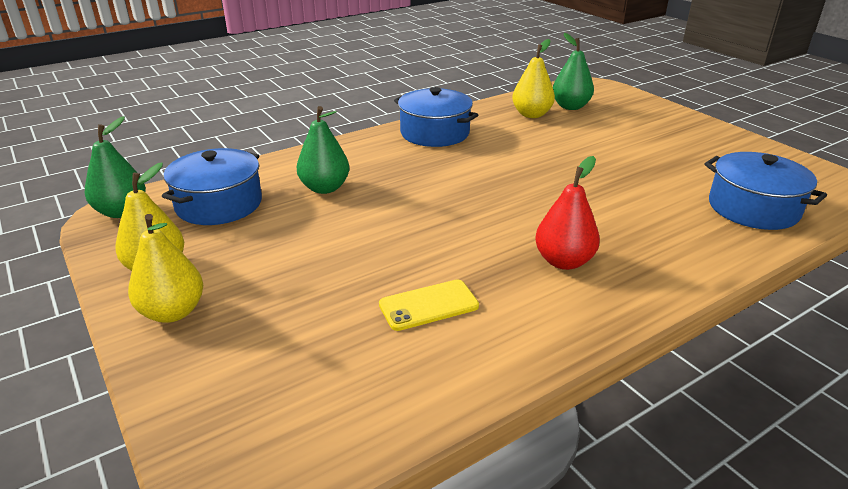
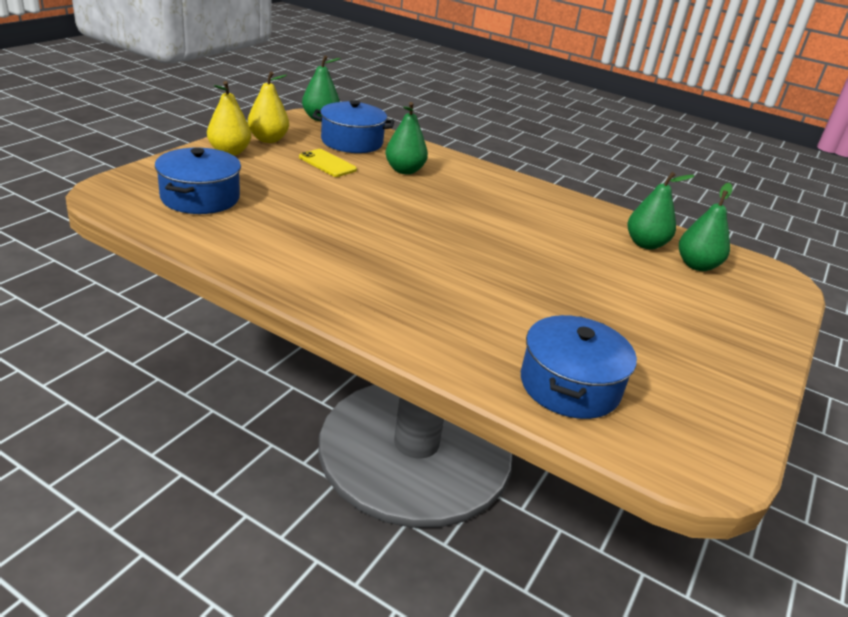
camera: 60 degrees right, 0 degrees up
(428, 305) = (281, 225): yellow phone -> yellow phone (327, 163)
(434, 133) = (544, 200): blue pot -> blue pot (200, 198)
(531, 114) = (645, 244): yellow pear -> green pear
(564, 261) = (376, 274): red pear -> none

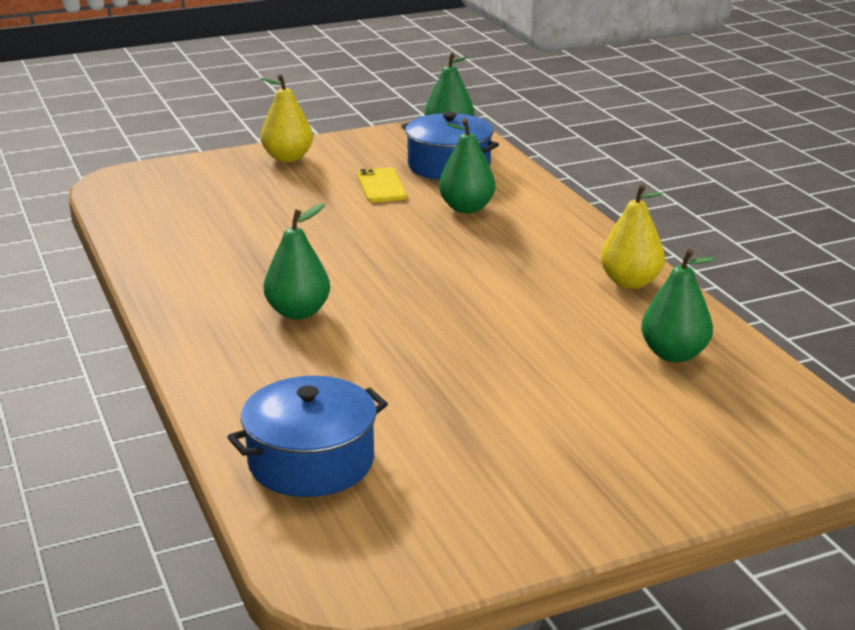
camera: 40 degrees right, 5 degrees down
(200, 198) = (194, 200): blue pot -> none
(268, 139) = (350, 150): yellow pear -> yellow pear (630, 282)
(697, 265) = (711, 396): green pear -> green pear (298, 312)

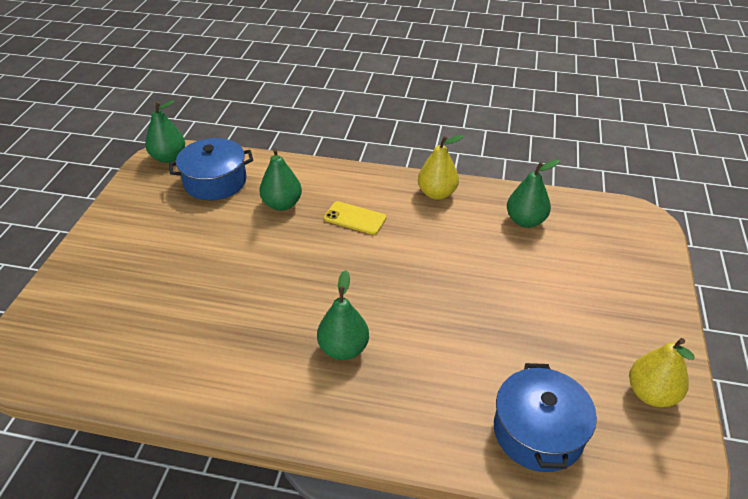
camera: 55 degrees left, 15 degrees up
(287, 158) = (105, 244): yellow pear -> yellow pear (651, 394)
(381, 186) = (207, 223): yellow phone -> yellow phone (355, 218)

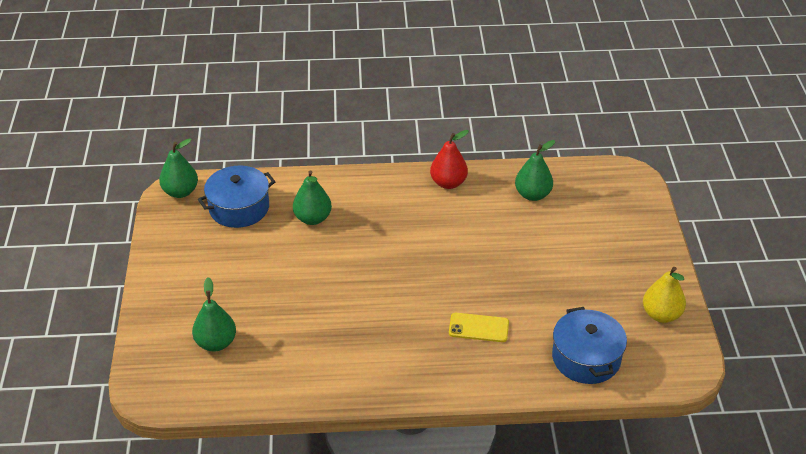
camera: 15 degrees left, 0 degrees up
(343, 349) = (419, 330): green pear -> green pear (216, 343)
(355, 218) = (384, 219): yellow phone -> yellow phone (478, 328)
(437, 193) = (448, 183): yellow pear -> red pear

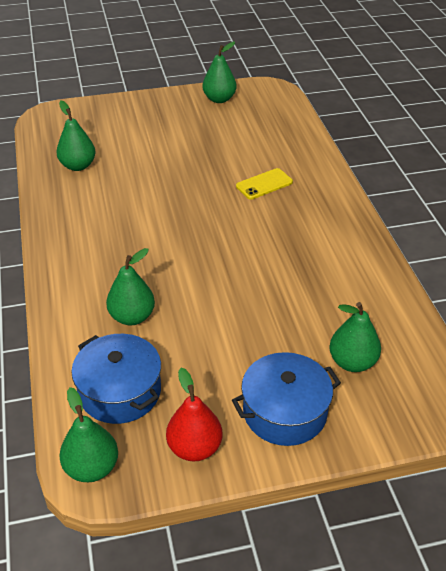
camera: 100 degrees left, 0 degrees up
(448, 183) = (62, 220): red pear -> red pear (194, 448)
(478, 328) = (264, 184): yellow phone -> yellow phone turned 60 degrees clockwise
(586, 358) = (278, 130): blue pot -> blue pot (285, 412)
(661, 315) = (219, 99): yellow pear -> green pear

